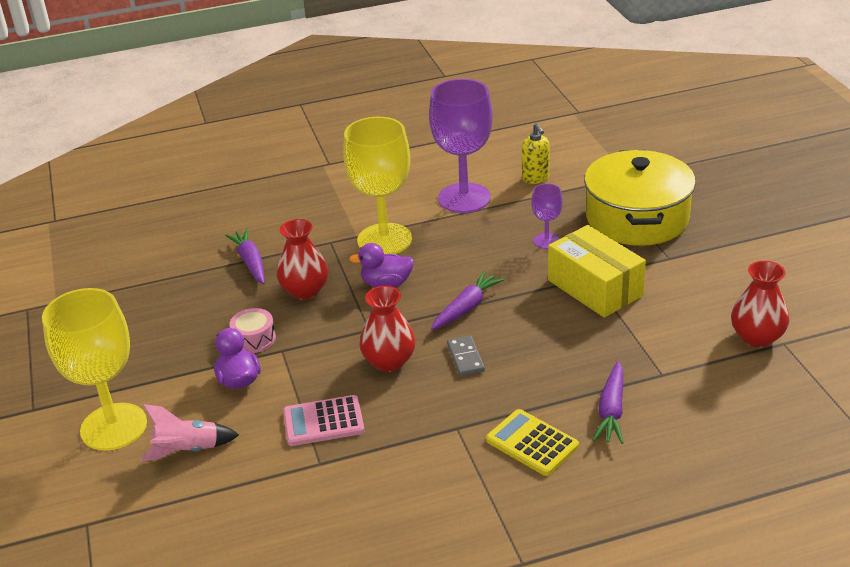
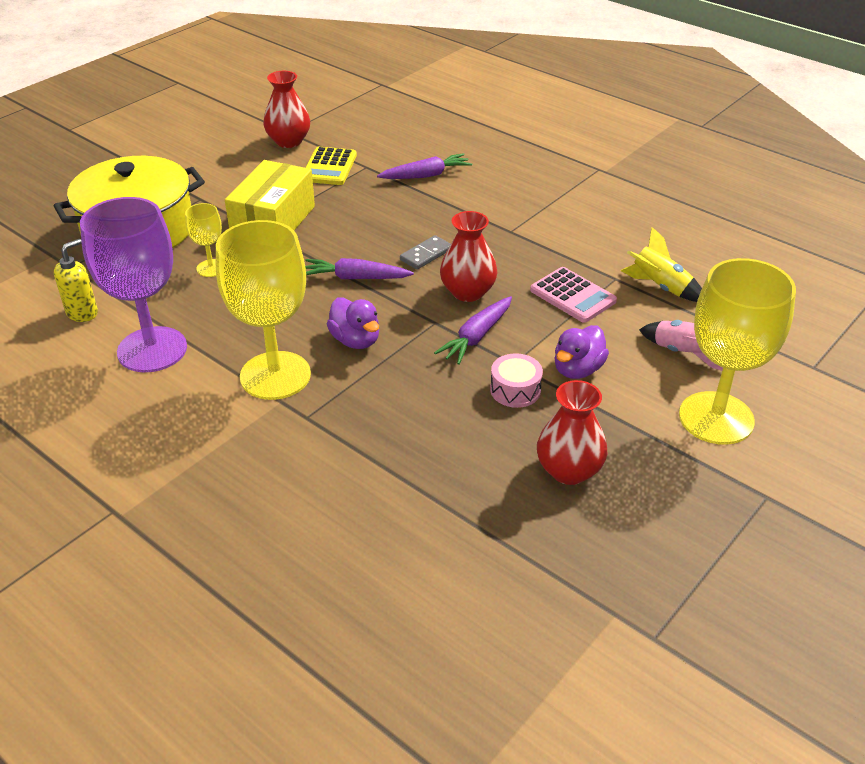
camera: 125 degrees left, 5 degrees up
(250, 262) = (393, 465): purple carrot -> purple carrot (476, 337)
(278, 487) = (660, 287): none -> yellow rocket
(305, 290) = (410, 393): red vase -> red vase (569, 470)
(532, 443) = (492, 196): yellow calculator -> yellow calculator (329, 167)
(546, 241) = (211, 268): purple goblet -> yellow goblet

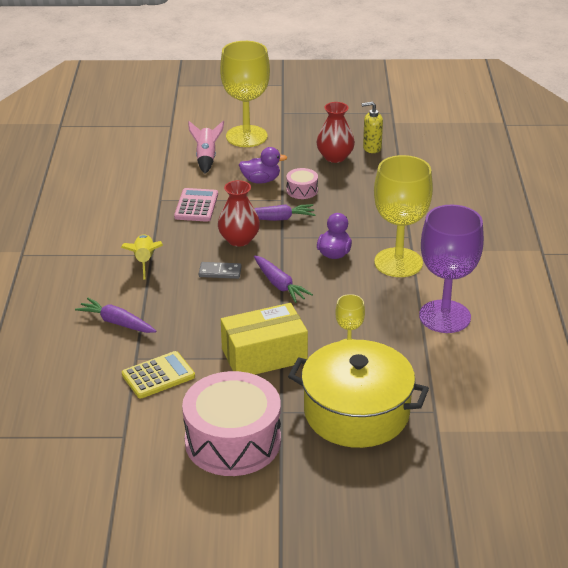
camera: 130 degrees left, 5 degrees down
(82, 313) = (461, 367): yellow soap dispenser -> yellow soap dispenser (371, 148)
(209, 167) = (233, 441): none -> pink drum
(288, 141) = (141, 424): red vase -> none
(660, 287) = (151, 184): yellow rocket -> yellow rocket (144, 261)

